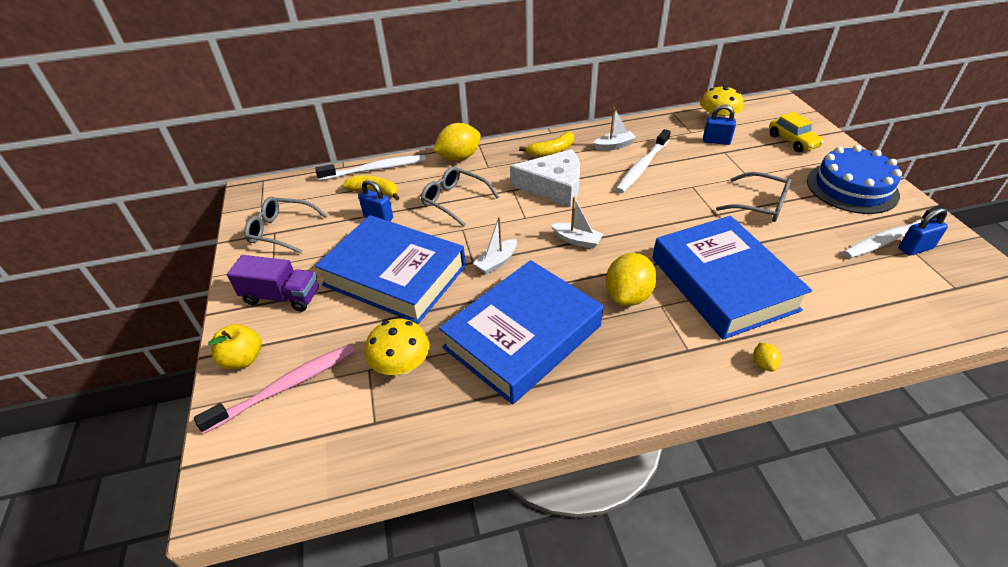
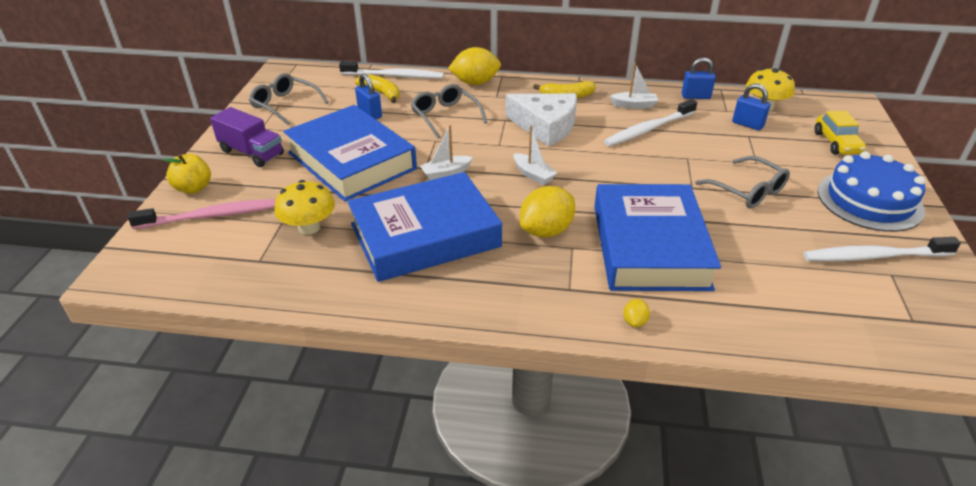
camera: 20 degrees right, 5 degrees down
(915, 248) = (896, 273): blue padlock -> blue padlock (695, 96)

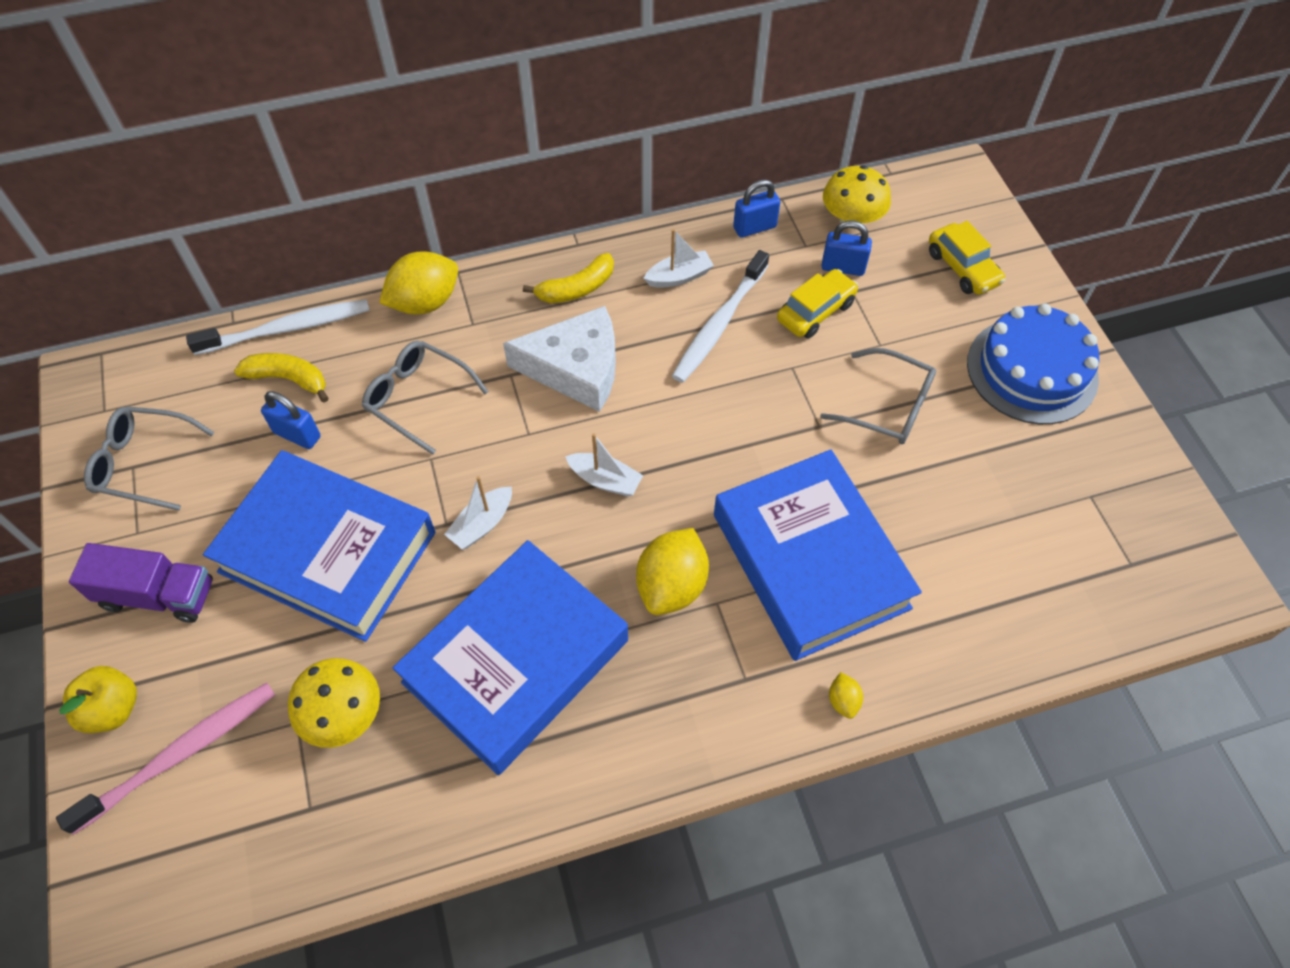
camera: 25 degrees left, 20 degrees up
(717, 138) = (815, 311): none -> yellow car
(873, 256) = (1064, 472): white toothbrush -> none

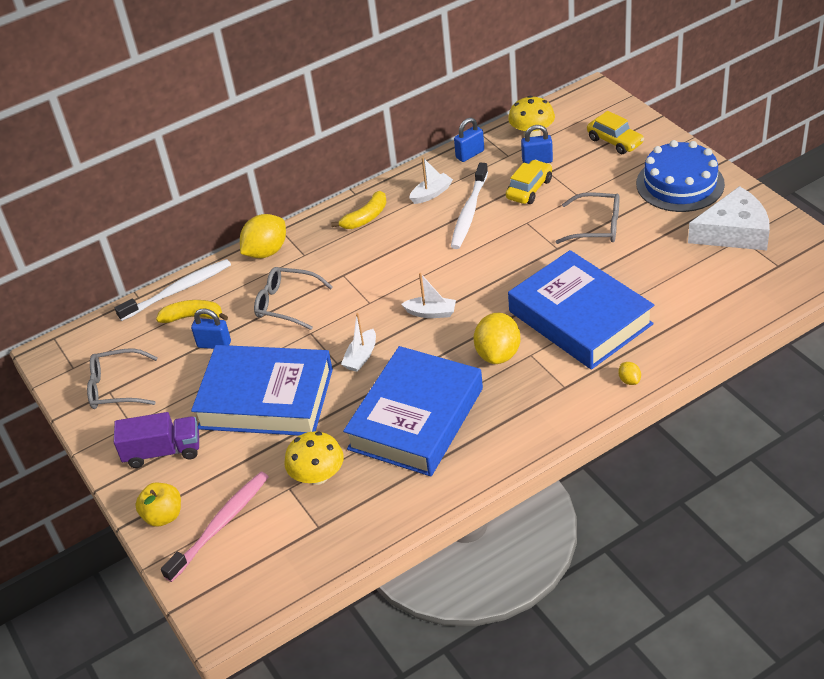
camera: 10 degrees left, 15 degrees down
(576, 369) = (385, 260): white cheese -> white cheese (734, 232)

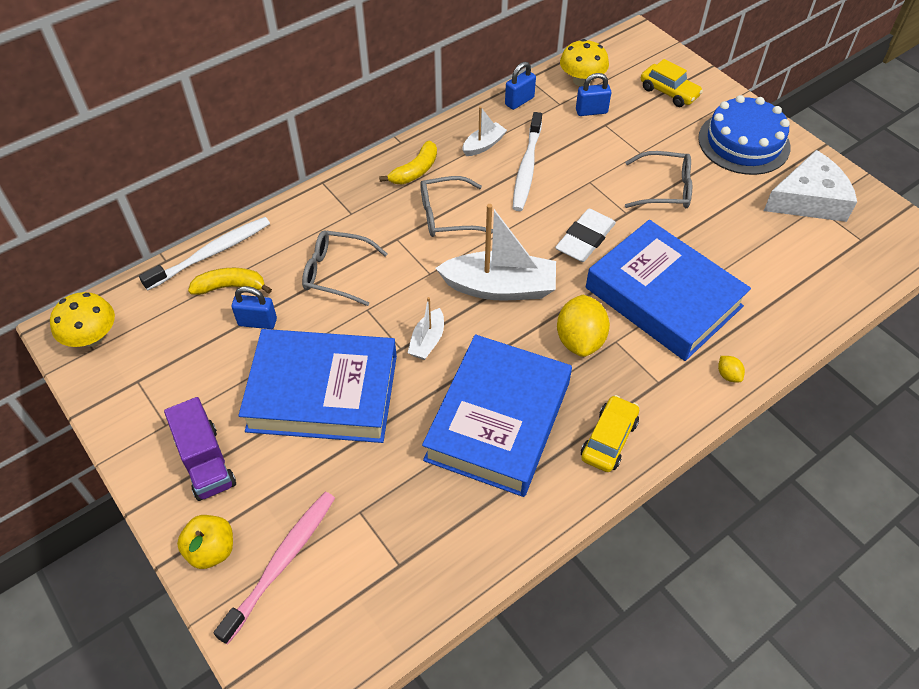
camera: 10 degrees left, 10 degrees up
(116, 387) = (146, 376): grey glasses -> grey glasses (447, 215)
(163, 451) = (205, 462): purple truck -> purple truck turned 75 degrees clockwise
(266, 252) = (308, 208): yellow lemon -> none
(318, 476) = (392, 495): yellow mushroom -> yellow mushroom (92, 337)
(431, 313) = (499, 287): white boat -> white boat, size x1.98
(515, 271) = (585, 239): none -> white eraser
(529, 189) = (587, 143): yellow car -> yellow car (608, 439)

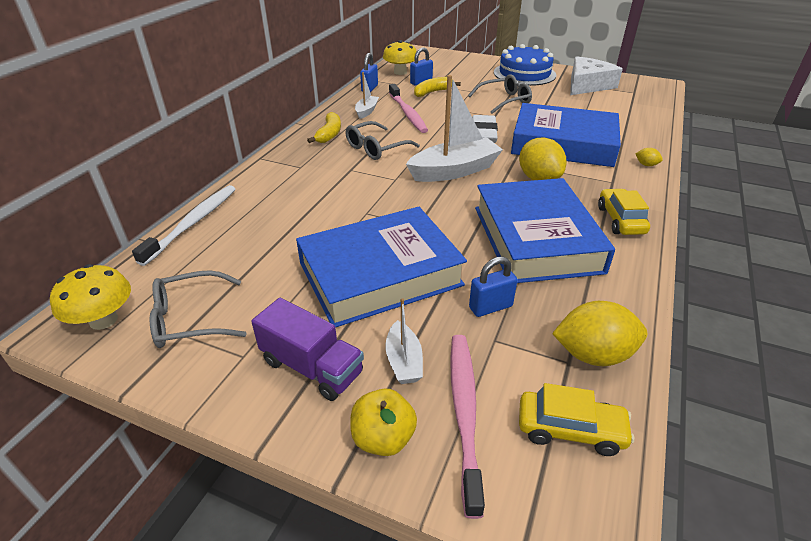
camera: 30 degrees left, 15 degrees down
(230, 287) = (230, 237): yellow banana -> yellow banana (432, 92)
(257, 322) = (276, 251): blue padlock -> blue padlock (490, 307)
(337, 273) = (320, 200): grey glasses -> grey glasses (190, 319)
(426, 570) = (593, 354): none -> yellow lemon
(427, 341) = (433, 214): white boat -> white boat (403, 361)
(526, 168) = (408, 114): white toothbrush -> pink toothbrush
(669, 92) = (458, 65): yellow car -> yellow car (570, 429)

